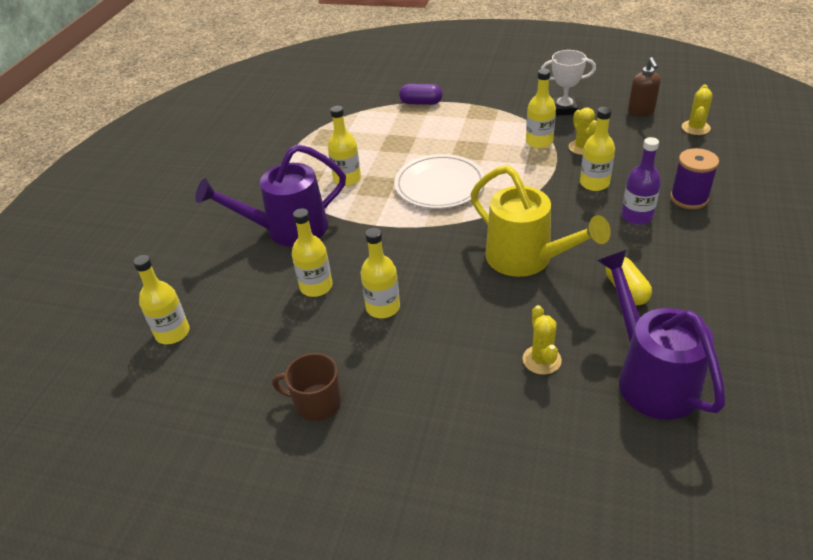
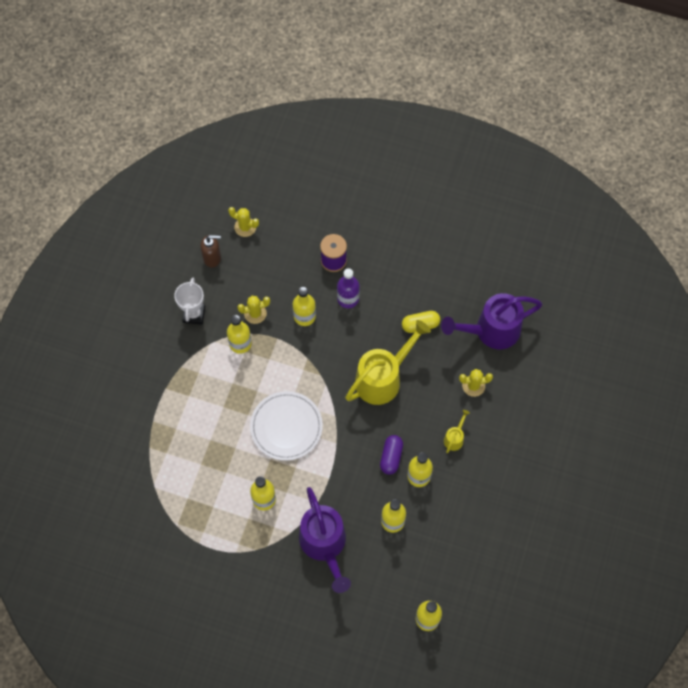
camera: 90 degrees left, 25 degrees up
(316, 403) = (495, 518): brown mug -> none
(421, 103) = (153, 431): purple capsule -> purple capsule (391, 457)
(448, 343) = (455, 438): none -> yellow watering can

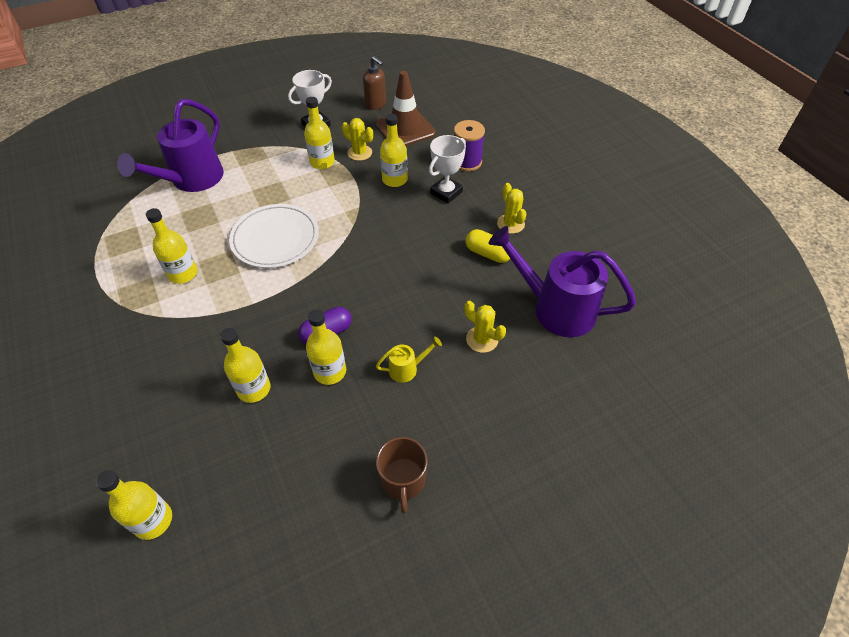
camera: 45 degrees right, 15 degrees down
(245, 227) = (424, 103): yellow cactus -> yellow cactus (510, 224)
(260, 265) = (405, 129): none -> brown traffic cone
(325, 545) = (171, 353): purple watering can -> purple watering can (191, 180)
(348, 298) = (446, 192): purple bottle -> white trophy
(383, 378) = (403, 267): yellow watering can -> none
(513, 495) = (403, 480): none -> brown mug

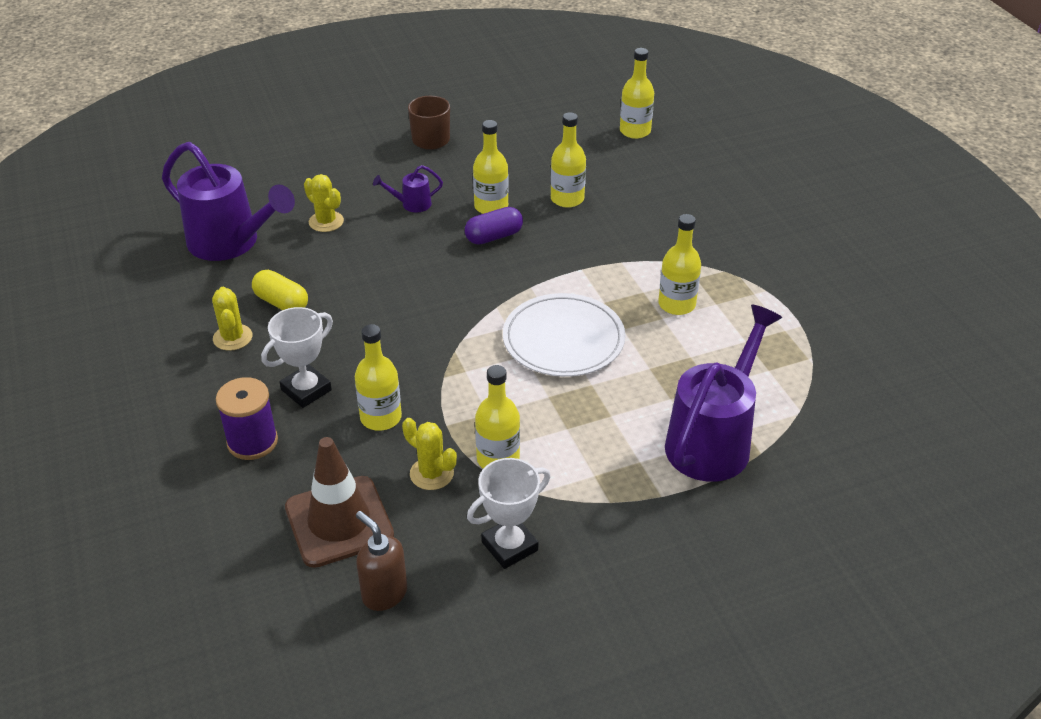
camera: 175 degrees left, 10 degrees down
(407, 368) = (411, 204): yellow watering can -> purple watering can

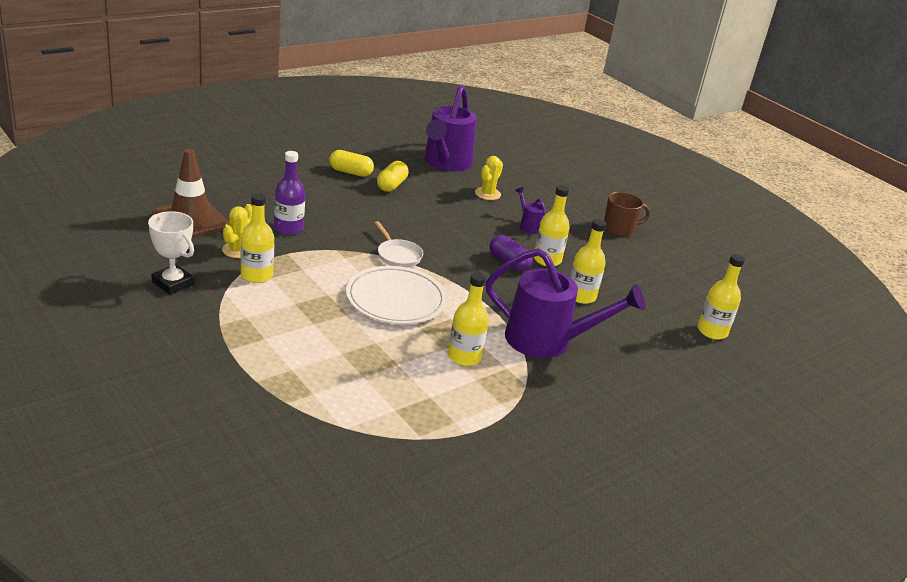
camera: 70 degrees right, 10 degrees down
(232, 337) = (350, 172): yellow cactus -> yellow capsule
(252, 442) = (256, 187): purple spool -> none
(306, 390) = (308, 200): white trophy -> none
(381, 417) = (288, 228): yellow bottle -> purple bottle
(384, 594) = (130, 239): brown soap dispenser -> none
(465, 323) = (398, 255): none -> white pan
(714, 439) = (298, 376): purple watering can -> purple watering can (548, 341)

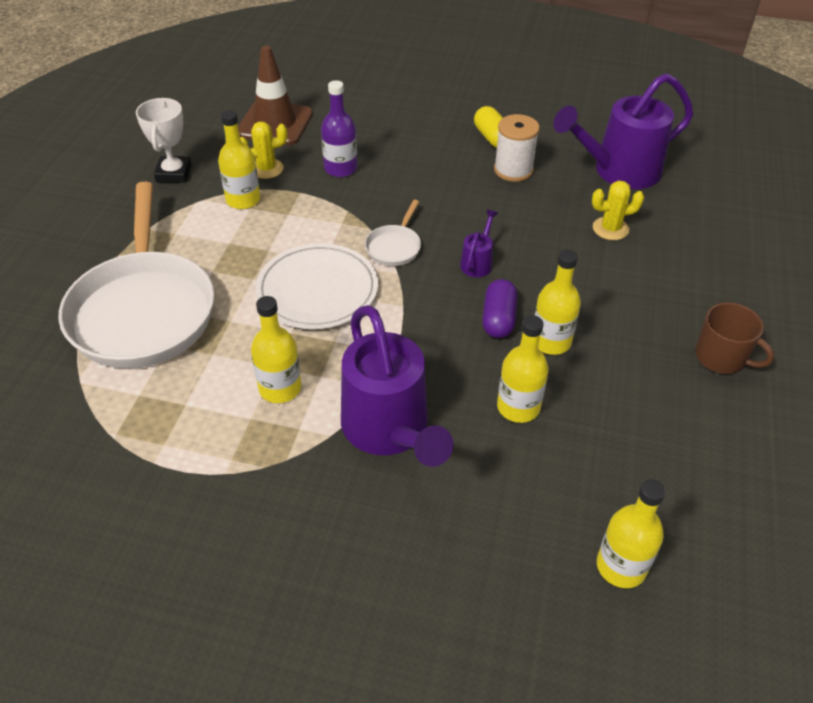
camera: 55 degrees right, 15 degrees up
(311, 369) = (143, 310): none -> white pan
(391, 185) = (513, 170): yellow capsule -> white spool
(528, 225) = (598, 290): purple watering can -> purple watering can (478, 262)

